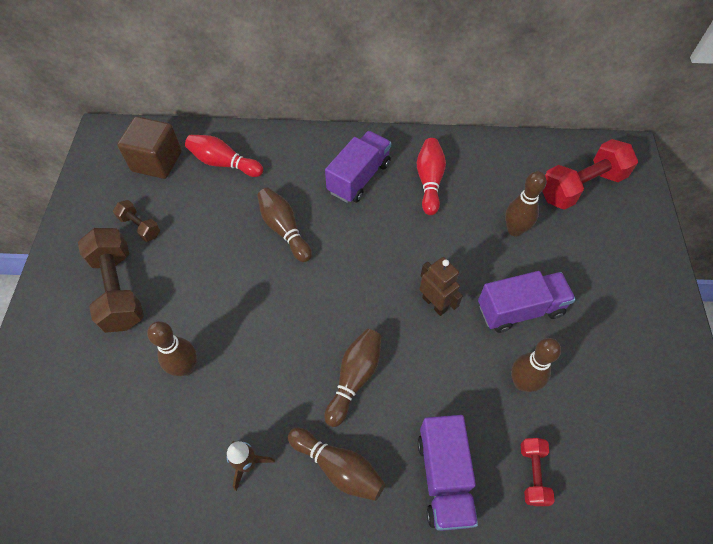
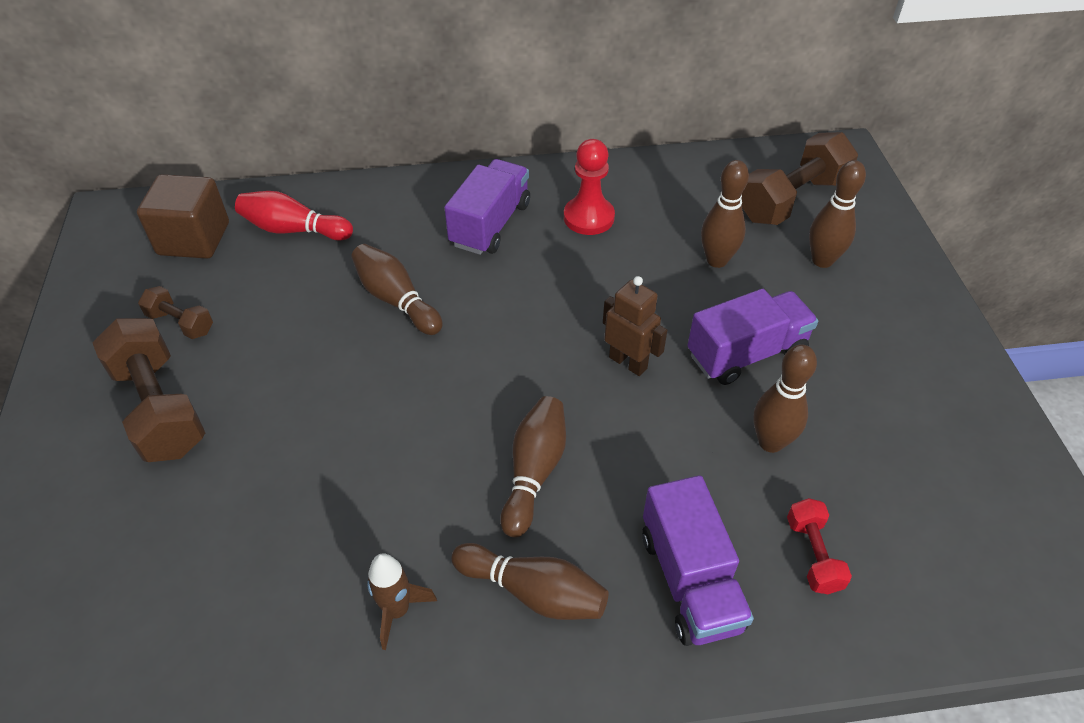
camera: 10 degrees left, 10 degrees down
(186, 368) = (280, 496): brown bowling pin -> brown bowling pin (822, 260)
(429, 181) = (588, 217): red bowling pin -> red pawn
(581, 187) = (792, 200): red dumbbell -> brown dumbbell

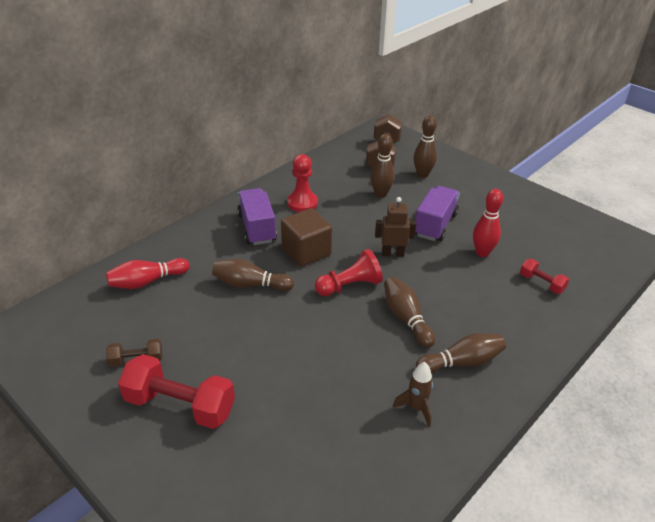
camera: 40 degrees left, 10 degrees down
(160, 408) = (180, 405): brown dumbbell -> red dumbbell
(194, 239) = (87, 316): brown cube -> brown cube (306, 252)
(514, 376) = (350, 286): none -> red pawn
(690, 580) = (512, 319): purple truck -> none
(770, 442) = (482, 253): brown bowling pin -> red bowling pin

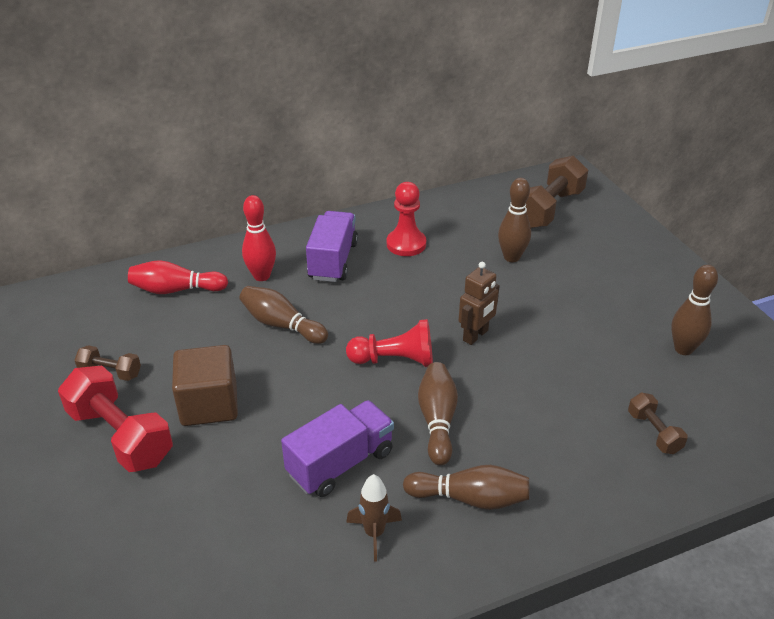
camera: 25 degrees right, 0 degrees up
(306, 252) = (371, 304): brown cube -> brown cube (209, 404)
(392, 253) = (476, 335): brown robot -> brown robot turned 105 degrees clockwise
(422, 174) = (585, 245): brown bowling pin -> brown bowling pin (683, 349)
(435, 225) = (557, 314): purple truck -> purple truck (340, 463)
(482, 253) = (597, 368): red bowling pin -> red bowling pin (261, 276)
(541, 283) = (654, 432): red dumbbell -> brown dumbbell

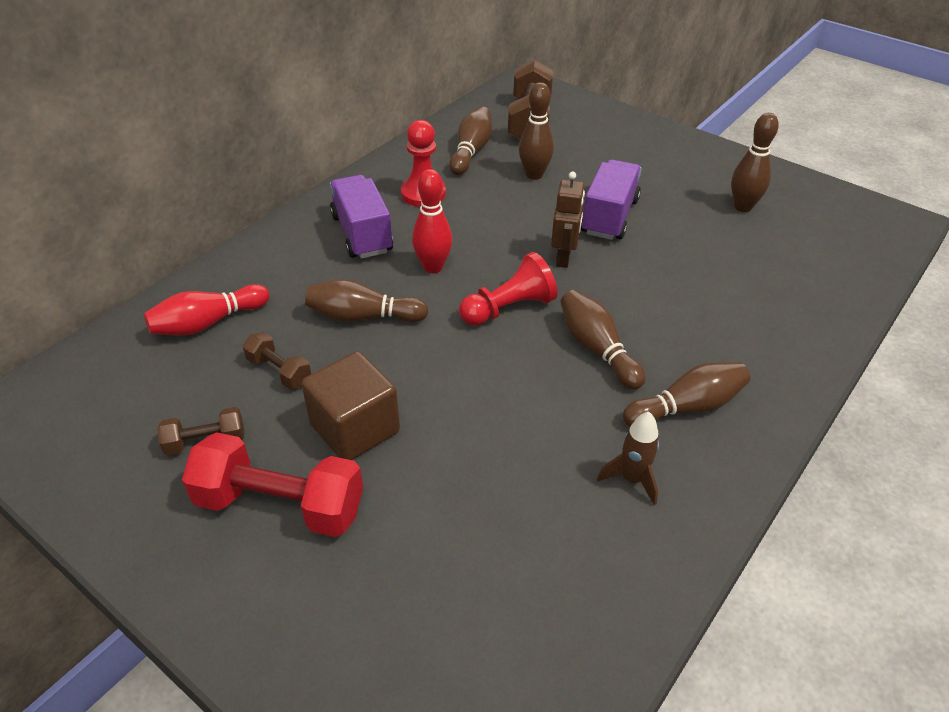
camera: 30 degrees left, 5 degrees up
(261, 276) = (297, 275): red bowling pin -> red bowling pin (433, 267)
(340, 463) = (542, 428): purple truck -> purple truck (609, 217)
(475, 221) = (471, 151): none -> brown bowling pin
(654, 432) = (780, 285): brown dumbbell -> brown dumbbell (279, 371)

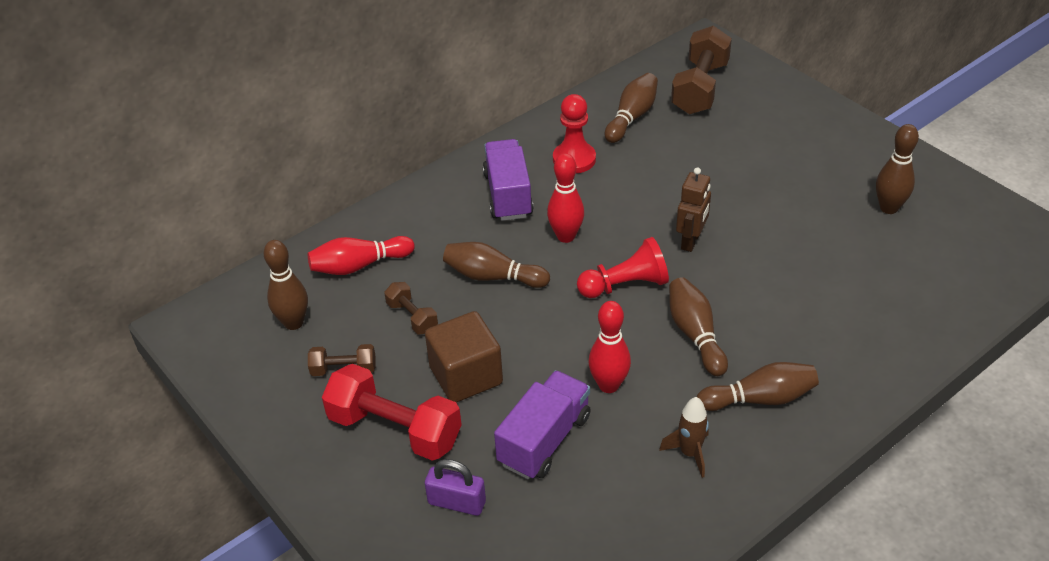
camera: 15 degrees right, 0 degrees up
(374, 585) = (457, 502): none -> purple padlock
(520, 416) = (609, 385): none -> red bowling pin
(534, 175) = (687, 150): brown bowling pin -> brown bowling pin (293, 323)
(609, 217) = (749, 203): purple truck -> purple truck (544, 440)

